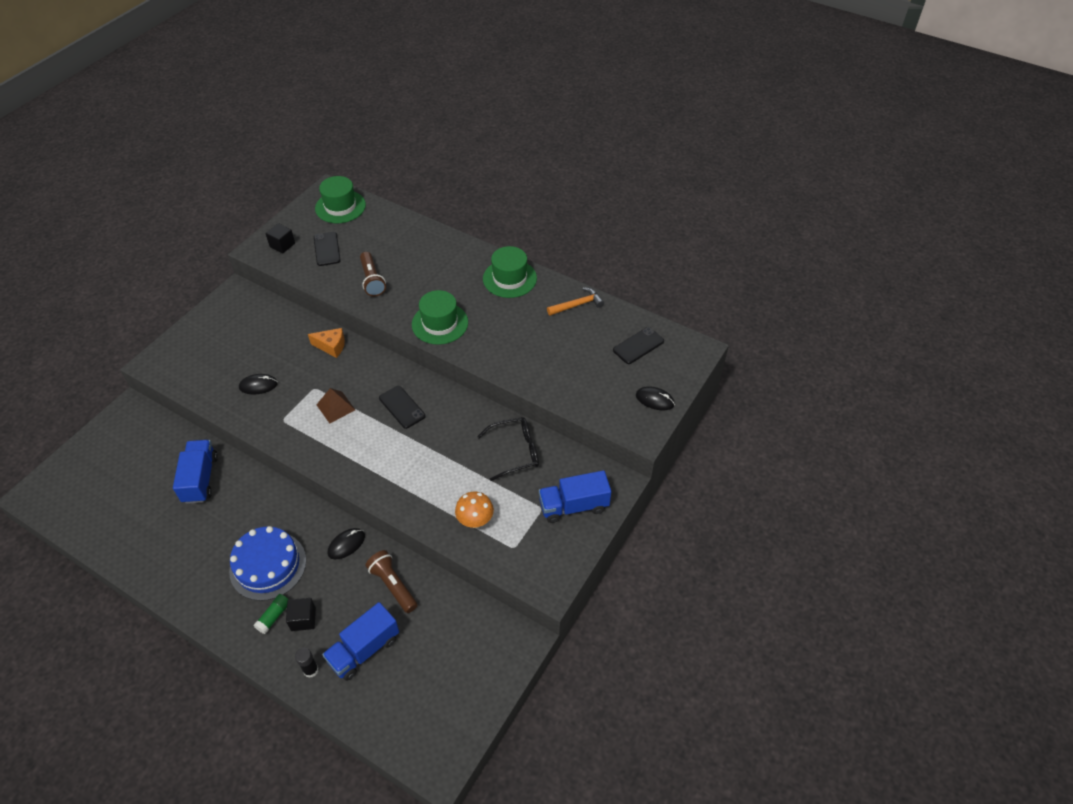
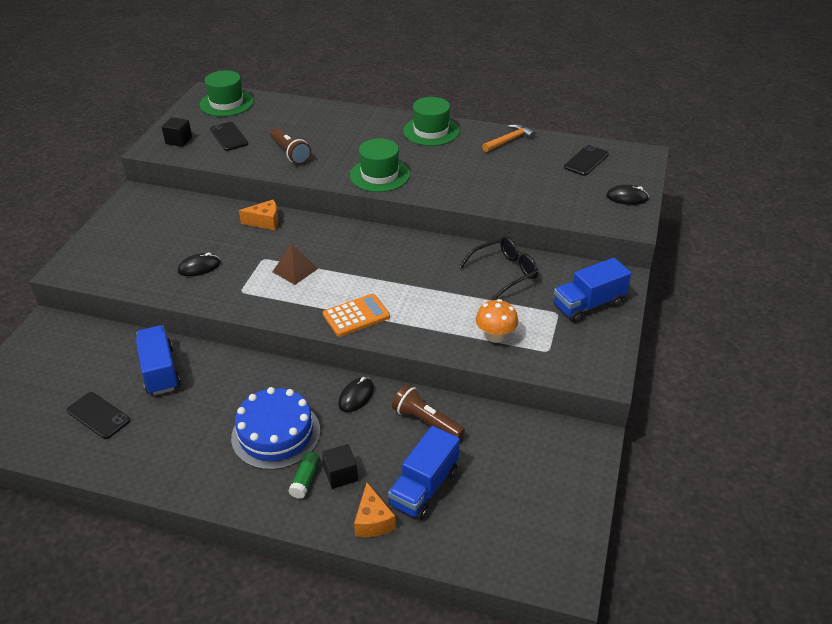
camera: 15 degrees left, 10 degrees down
(311, 670) = (373, 521): black glue stick -> orange cheese
(367, 469) = (356, 316): none -> orange calculator
(402, 407) = (366, 258): black phone -> black phone (98, 415)

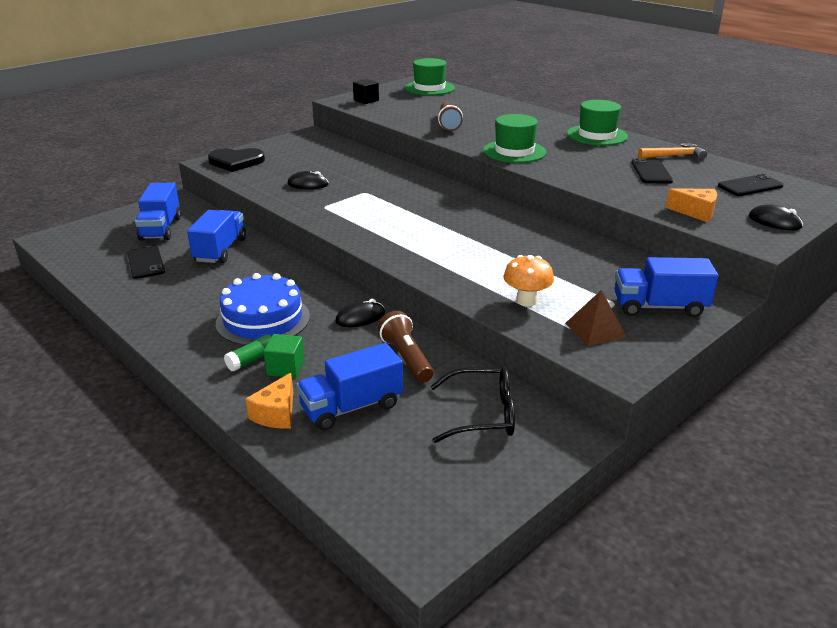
camera: 30 degrees right, 10 degrees down
(70, 367) = (161, 228): none -> blue truck
(94, 260) = (236, 162): none -> black heart
(229, 136) = (408, 105): black phone -> black phone (651, 172)
(265, 222) = (392, 171): orange cheese -> orange cheese (695, 212)
(295, 270) = (383, 205): brown pyramid -> brown pyramid (595, 330)
(341, 475) = (286, 368): black cube -> green cube
(356, 316) = (404, 248): orange calculator -> none
(505, 272) = (586, 258): black glasses -> black glasses (483, 414)

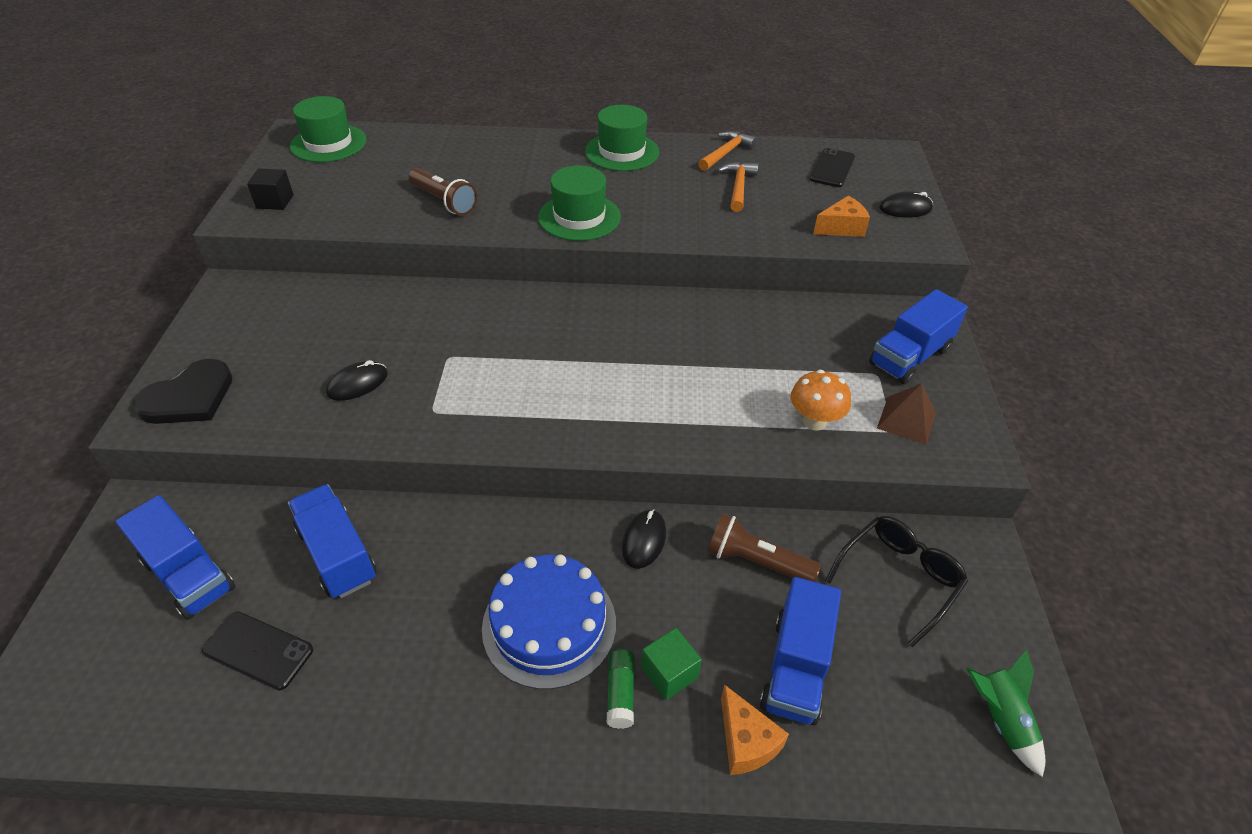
camera: 45 degrees left, 15 degrees up
(433, 506) = (999, 719): none -> green rocket
(651, 172) = (738, 187): black phone -> orange hammer

